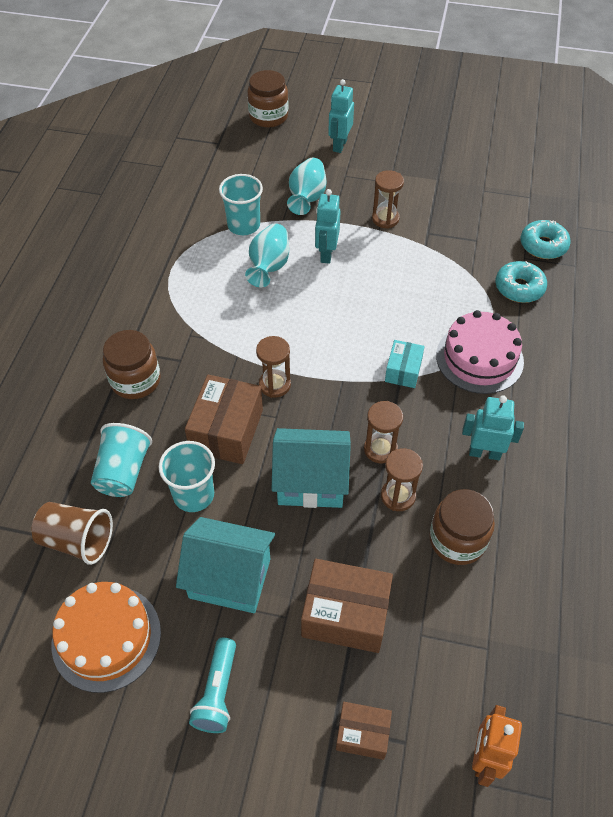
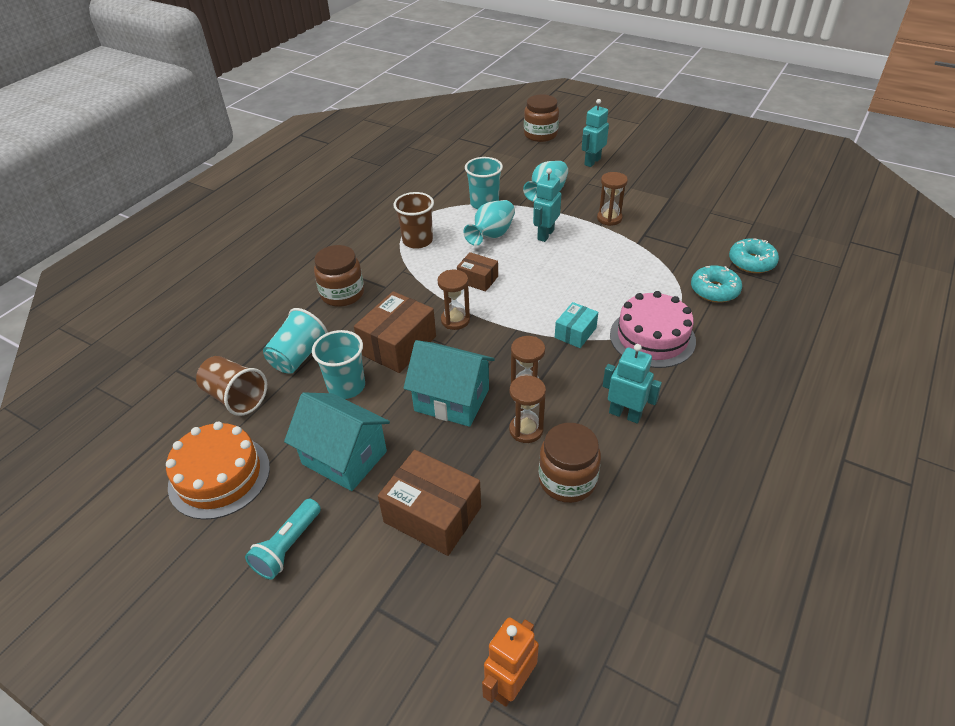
camera: 20 degrees right, 10 degrees down
(189, 291) = (417, 241): none -> brown cup
(362, 734) = (400, 623): brown box -> brown box (478, 279)

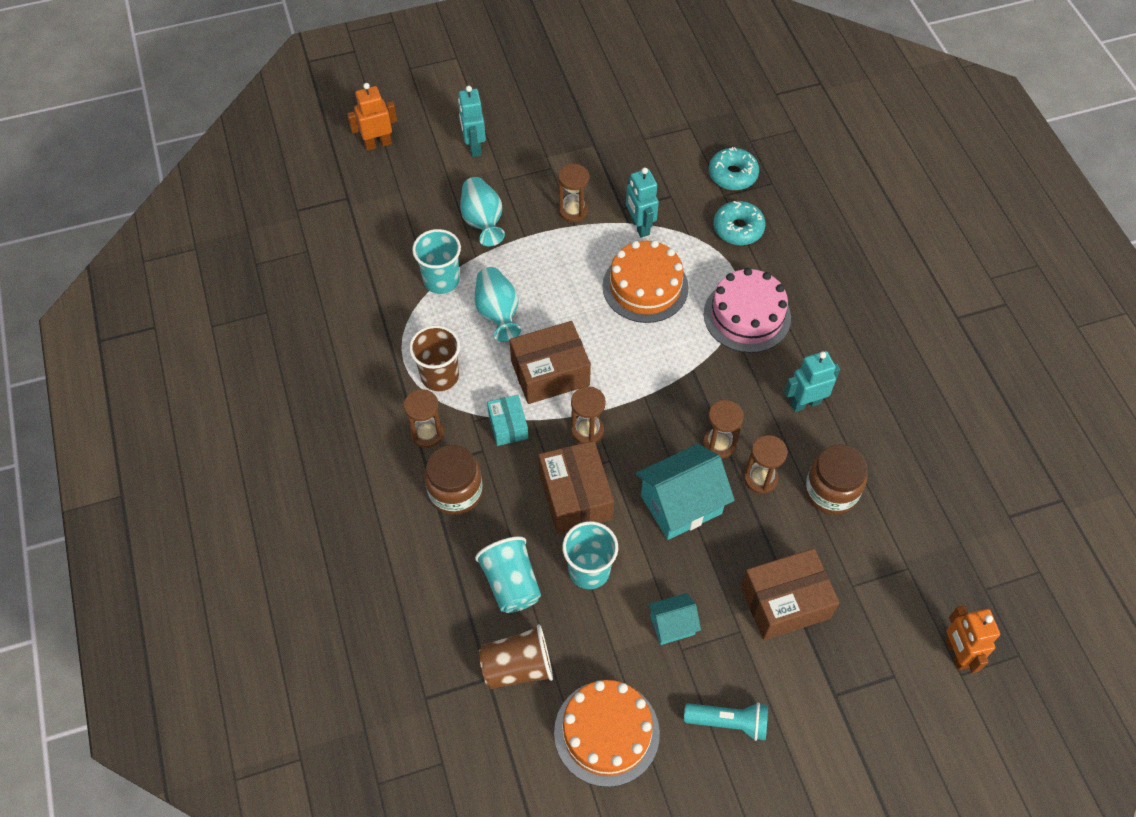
camera: 50 degrees left, 15 degrees up
(287, 547) = (729, 722): turquoise flashlight -> turquoise flashlight turned 60 degrees counterclockwise
(344, 458) = (672, 625): turquoise house -> turquoise house, size x0.55
(371, 259) = (427, 433): none -> brown hourglass
(478, 279) = (550, 373): brown box -> brown box, size x1.73
(540, 135) = (378, 144): brown jar -> orange robot
(545, 235) = (543, 274): turquoise robot -> turquoise robot (639, 226)
(575, 333) = (690, 360): turquoise box -> turquoise box (508, 426)
(601, 278) = (645, 287): none -> orange cake

